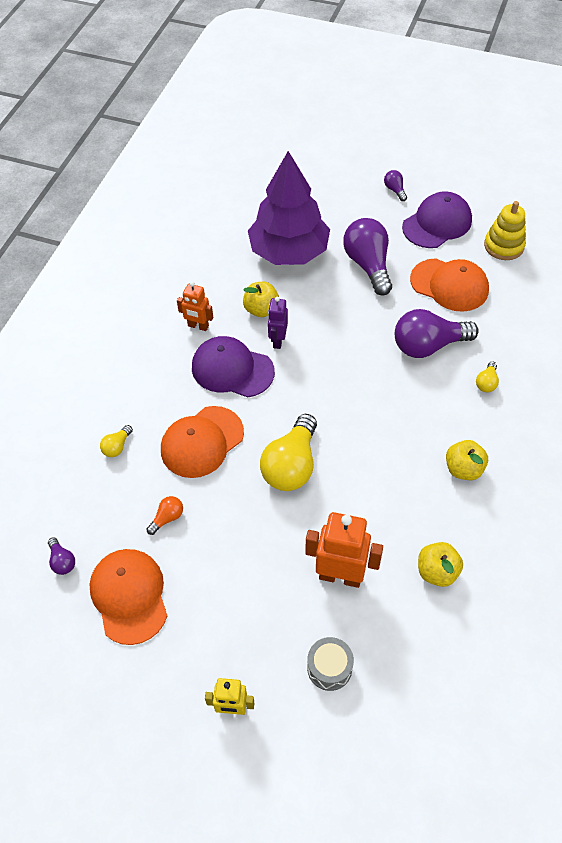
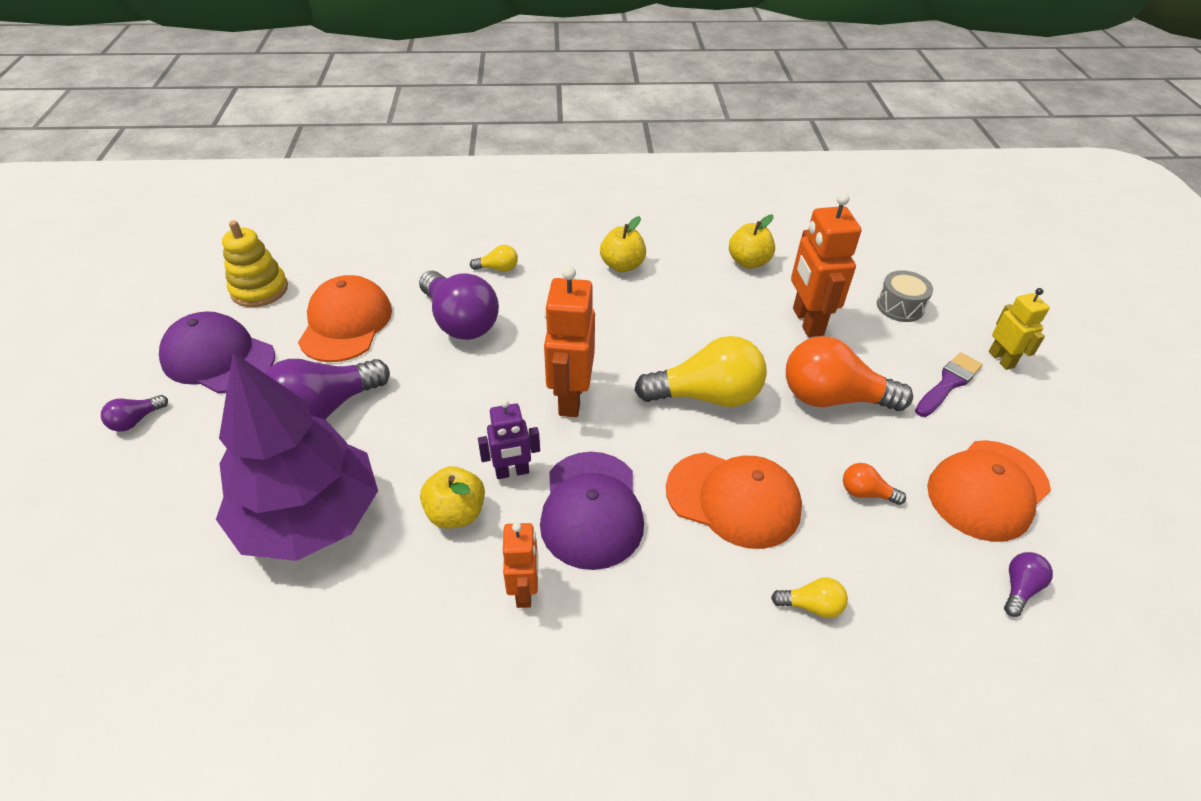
camera: 115 degrees left, 10 degrees down
(228, 642) = (948, 383): none -> purple brush
(252, 546) = (833, 398): none -> orange light bulb
(325, 386) = (570, 398): none -> orange robot

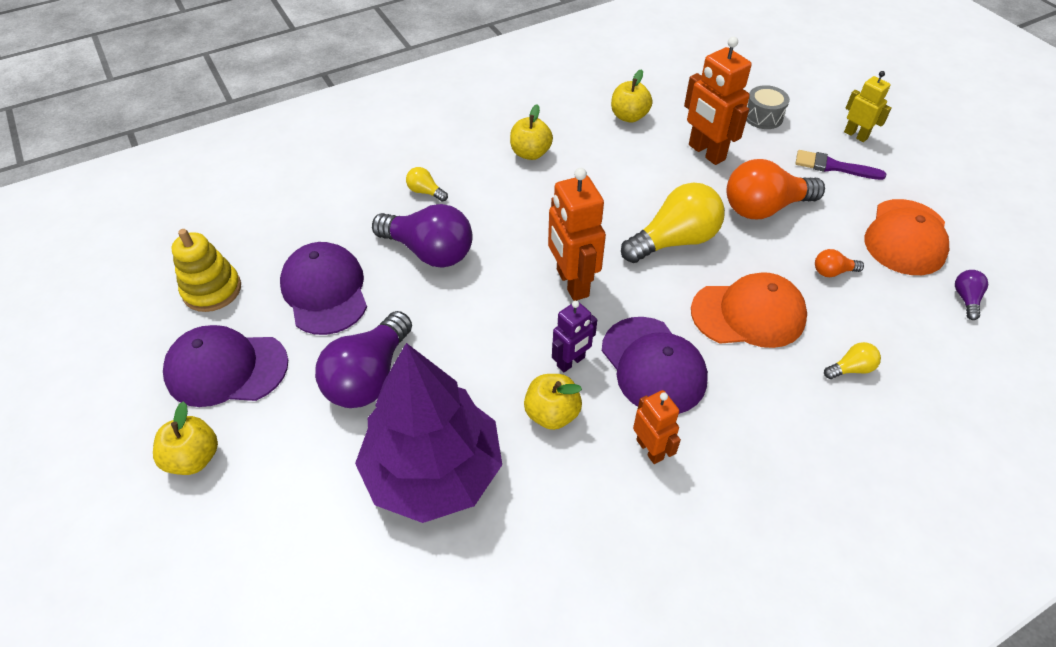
camera: 25 degrees left, 5 degrees up
(136, 421) = (194, 458): purple light bulb -> yellow apple
(346, 323) = (325, 291): orange cap -> purple cap
(498, 269) = (425, 192): yellow light bulb -> yellow light bulb turned 120 degrees counterclockwise
(948, 383) = (833, 166): purple brush -> purple brush turned 90 degrees counterclockwise

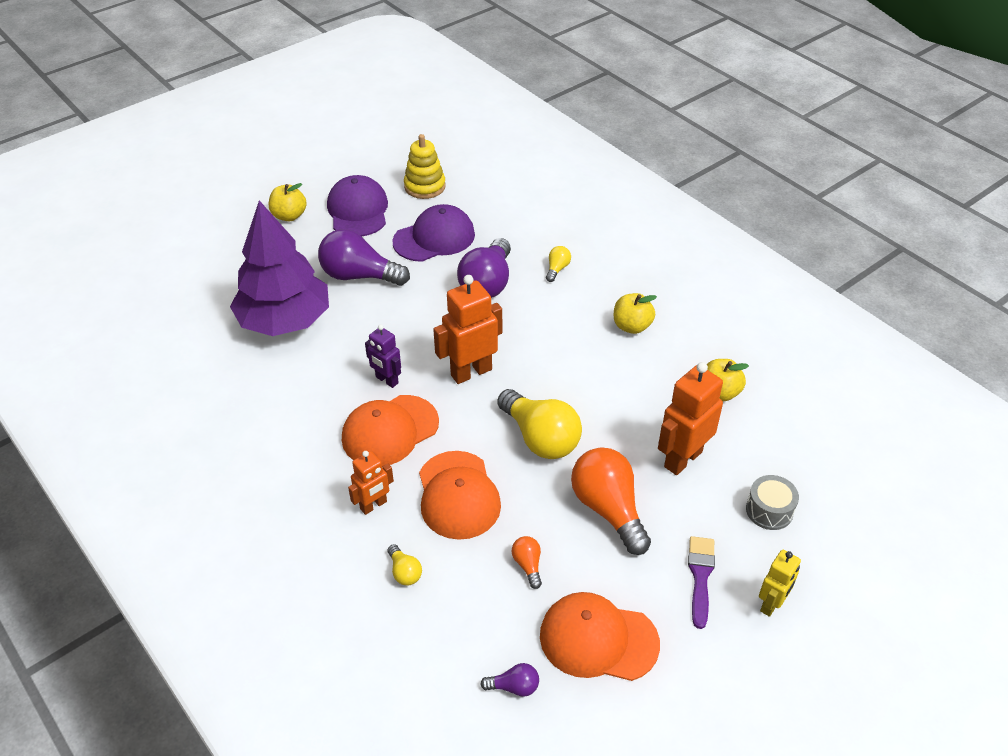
camera: 80 degrees right, 5 degrees down
(552, 414) = (336, 374): yellow apple -> none
(650, 449) = (309, 433): orange robot -> orange robot (373, 505)
(653, 365) = (390, 431): purple cap -> orange cap

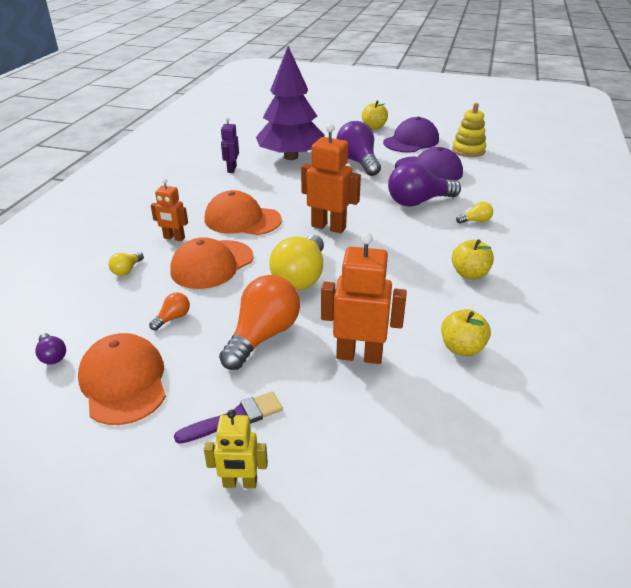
camera: 55 degrees right, 10 degrees down
(386, 380) = (283, 202): purple robot -> purple robot (231, 169)
(769, 510) = (356, 436): grey drum -> none

